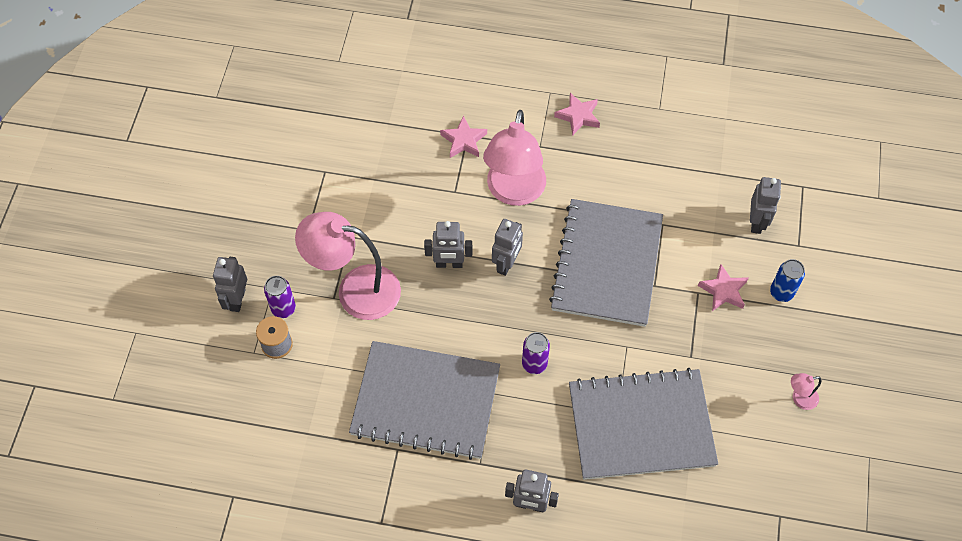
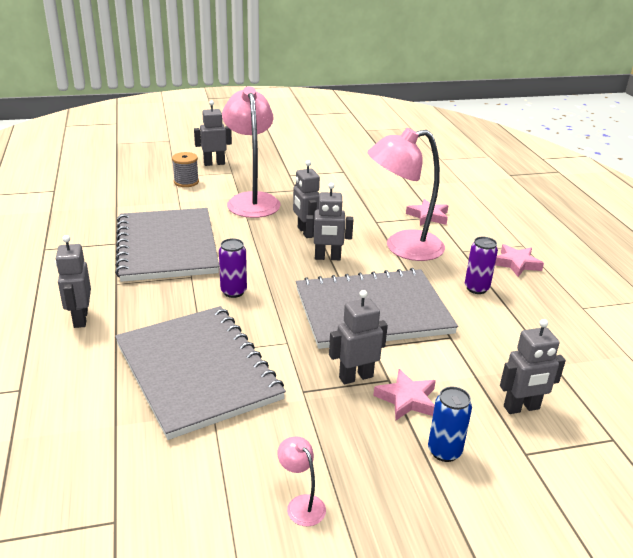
camera: 65 degrees right, 30 degrees down
(283, 309) = (217, 179): purple can -> purple can (476, 288)
(687, 314) = (355, 377): none -> grey robot

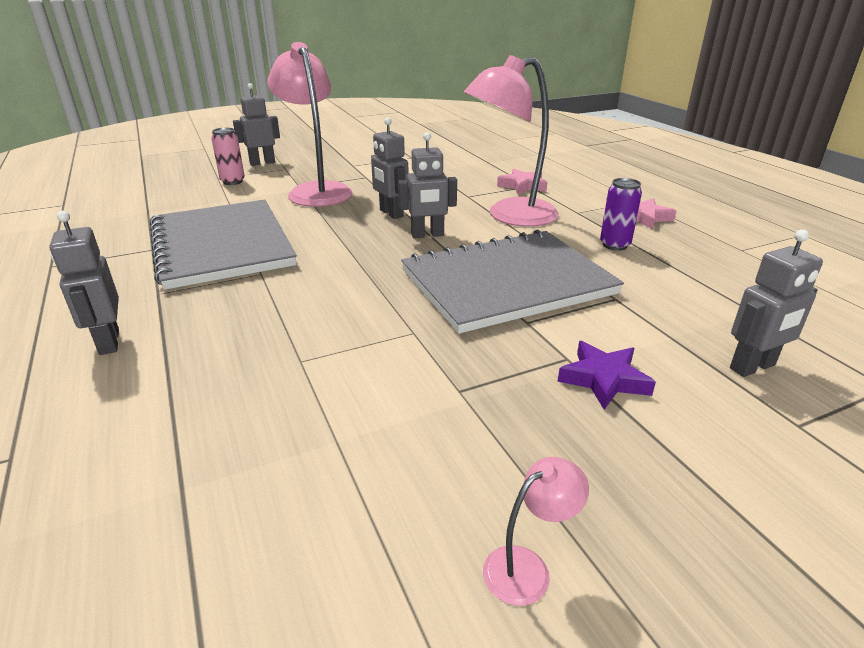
camera: 10 degrees left, 0 degrees up
(186, 182) = (233, 182): grey spool -> pink can
(197, 371) = (298, 387): grey notebook -> none
(233, 291) = (322, 283): purple can -> none
(301, 504) = (527, 567): pink lamp -> pink lamp turned 105 degrees clockwise
(355, 377) = (522, 361): grey robot -> none
(407, 399) = (603, 379): pink star -> purple star
(444, 451) = (693, 441): blue can -> none

